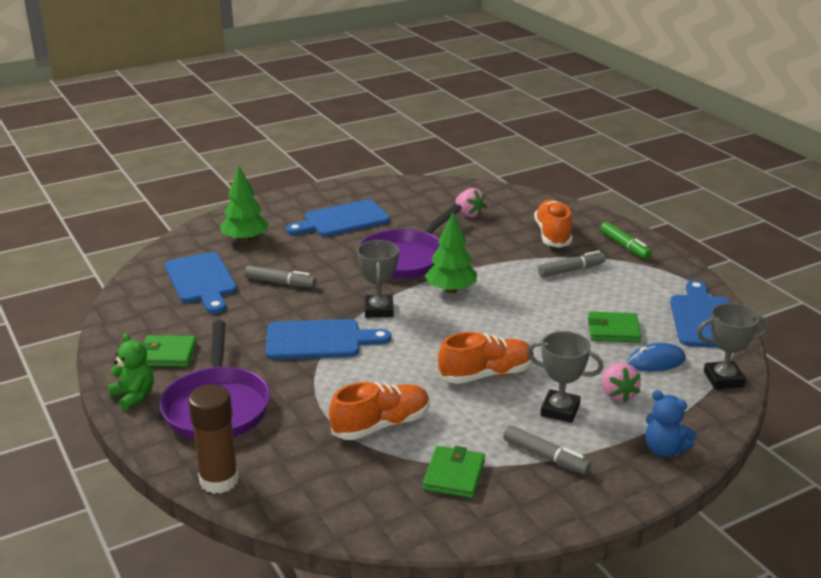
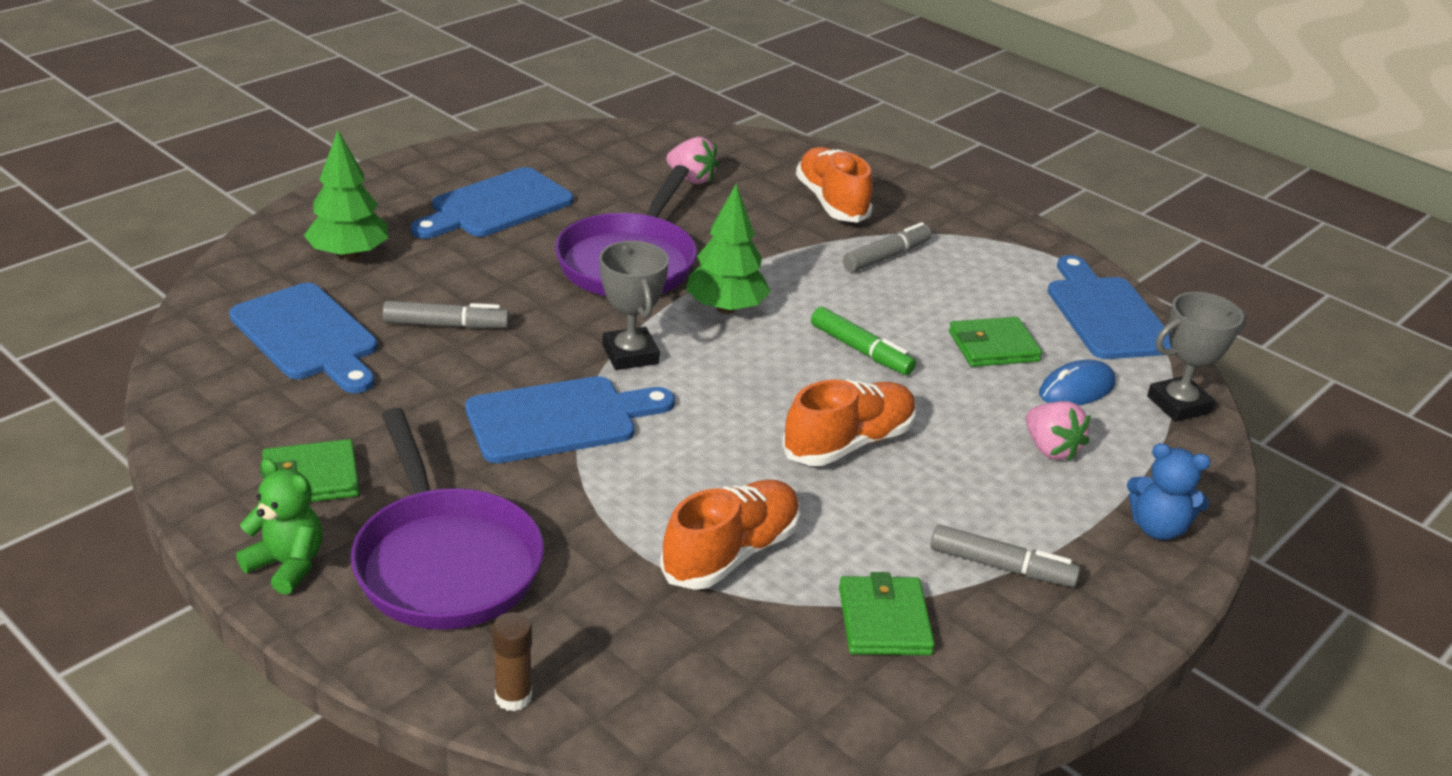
camera: 20 degrees left, 5 degrees up
(219, 480) = (513, 697): brown glue stick -> brown glue stick, size x0.55
(560, 410) = (984, 487): grey trophy -> none
(624, 246) = (942, 211): green marker -> green marker (861, 350)

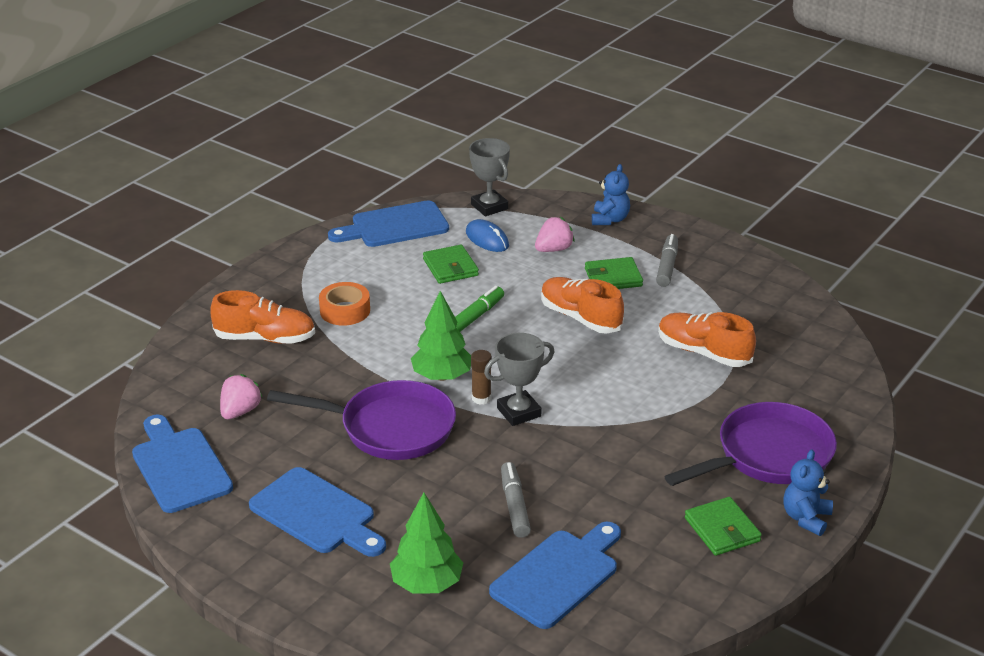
camera: 95 degrees left, 0 degrees up
(287, 565) = (806, 518): green teddy bear -> blue teddy bear
(513, 697) = (854, 412): brown glue stick -> brown glue stick (481, 398)
(559, 419) = (608, 433): blue cutting board -> blue cutting board (179, 467)
(831, 202) = (265, 338): orange shoe -> orange shoe turned 150 degrees counterclockwise
(884, 621) = (729, 301): green wallet -> green wallet (613, 277)
(886, 256) = (345, 310): grey marker -> orange tape

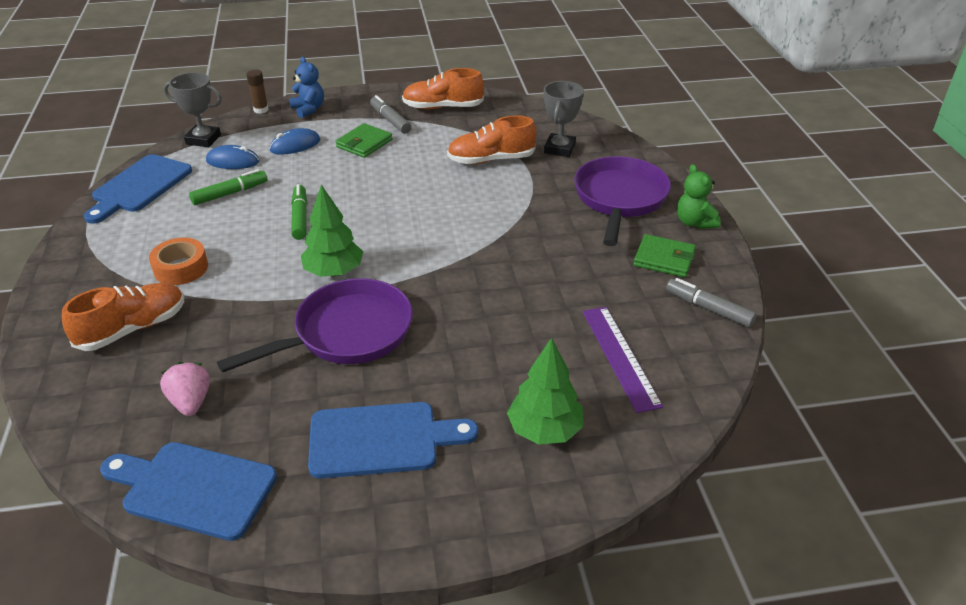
camera: 45 degrees left, 5 degrees up
(450, 267) = (230, 193): green wallet -> green marker
(481, 398) = (387, 270): brown glue stick -> brown glue stick (261, 110)
(514, 505) = (520, 329): grey marker -> grey marker (708, 309)
(519, 412) = (428, 264): grey trophy -> grey trophy (559, 149)
(554, 249) = (295, 145): pink strawberry -> blue mouse
(558, 576) = (619, 357): blue cutting board -> purple ruler
(580, 318) = (379, 179): orange shoe -> orange shoe (442, 107)
(806, 518) = (694, 222): blue teddy bear -> green teddy bear

